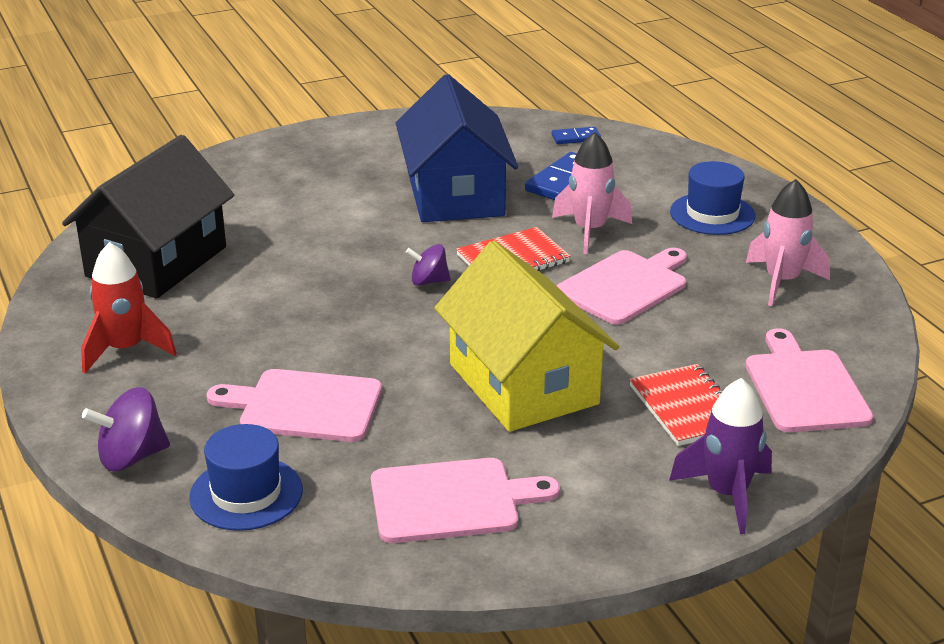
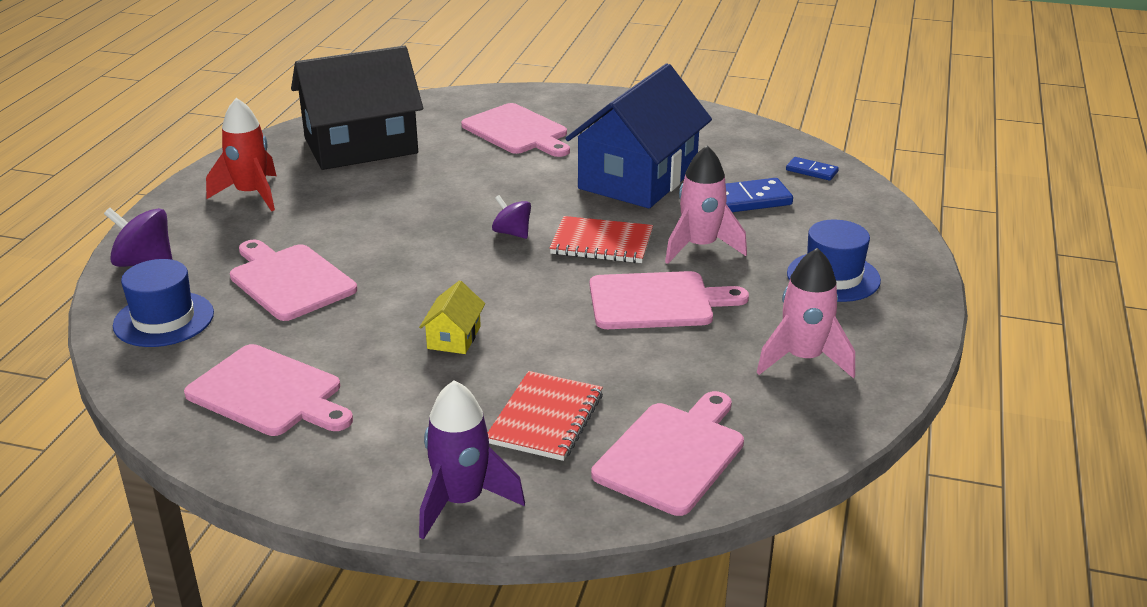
camera: 40 degrees right, 0 degrees up
(285, 192) = (517, 131): none -> pink cutting board
(523, 384) = (454, 337): yellow house -> yellow house, size x0.40

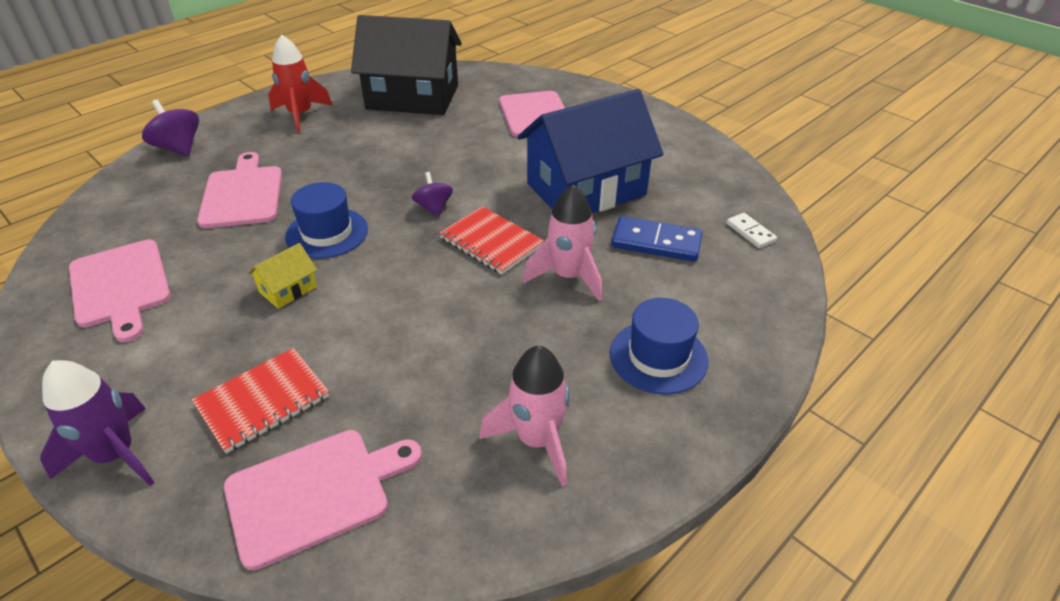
camera: 30 degrees right, 10 degrees up
(164, 319) = (136, 197): blue hat -> blue hat (327, 233)
(657, 301) = (474, 319): pink cutting board -> none
(811, 171) = (750, 232): blue domino -> white domino

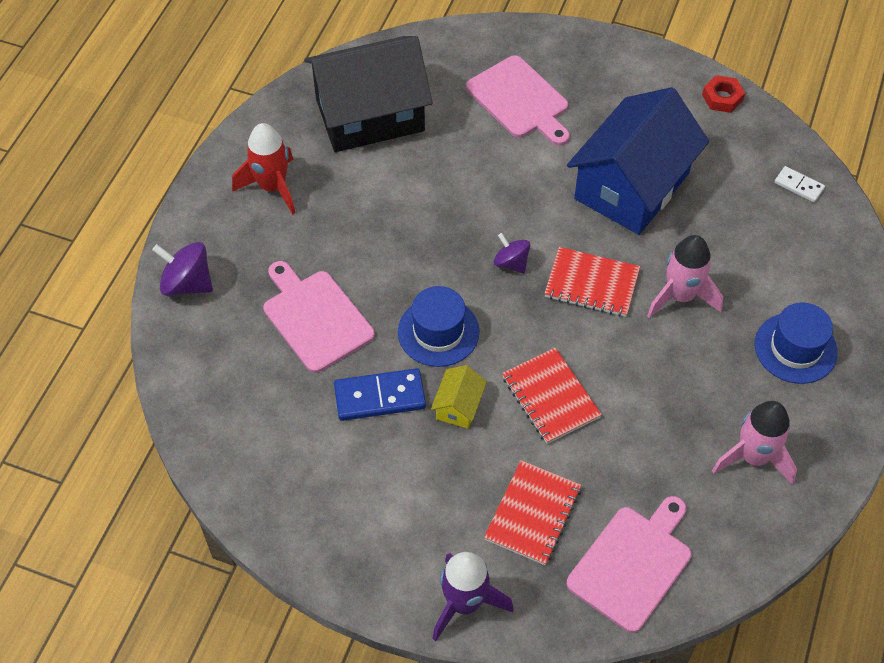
camera: 25 degrees left, 15 degrees up
(121, 286) = (308, 465): pink cutting board -> none
(375, 311) = (550, 397): none -> red notebook
(656, 242) = (729, 229): blue domino -> blue domino (380, 397)
(715, 157) = (722, 98): none -> red nut

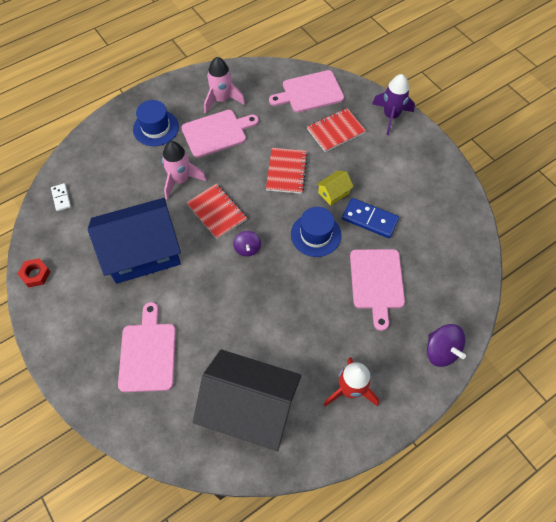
camera: 145 degrees left, 5 degrees up
(704, 396) = (217, 132): none -> pink cutting board

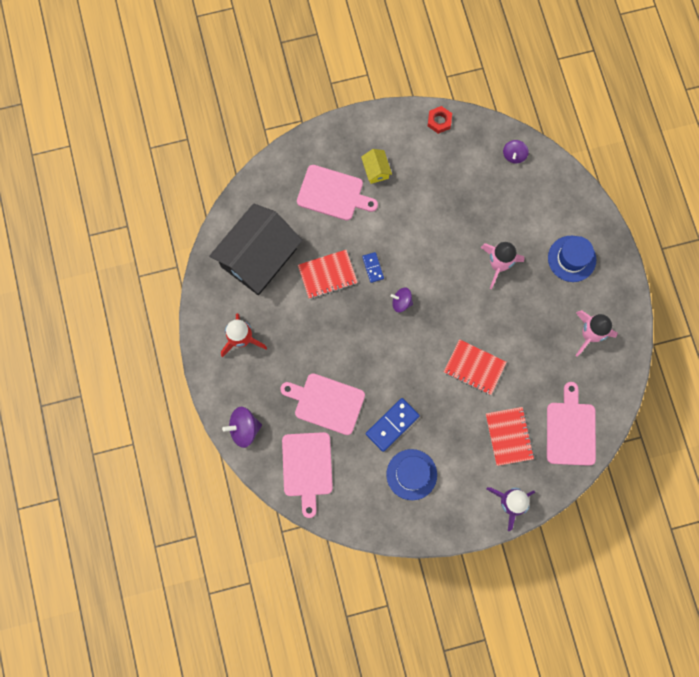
camera: 110 degrees right, 15 degrees up
(61, 198) = (514, 155): white domino -> purple spinning top
(142, 252) = (430, 212): blue house -> none
(217, 132) = (546, 316): pink cutting board -> pink cutting board (307, 468)
(217, 212) = (450, 287): red notebook -> red notebook (327, 275)
(220, 286) = (373, 268): none -> blue domino
(315, 234) = (394, 368): blue hat -> blue hat (411, 474)
(333, 193) = (434, 403): yellow house -> yellow house (376, 170)

